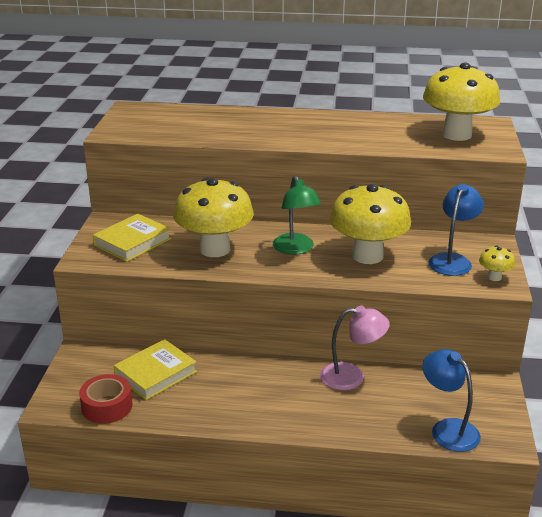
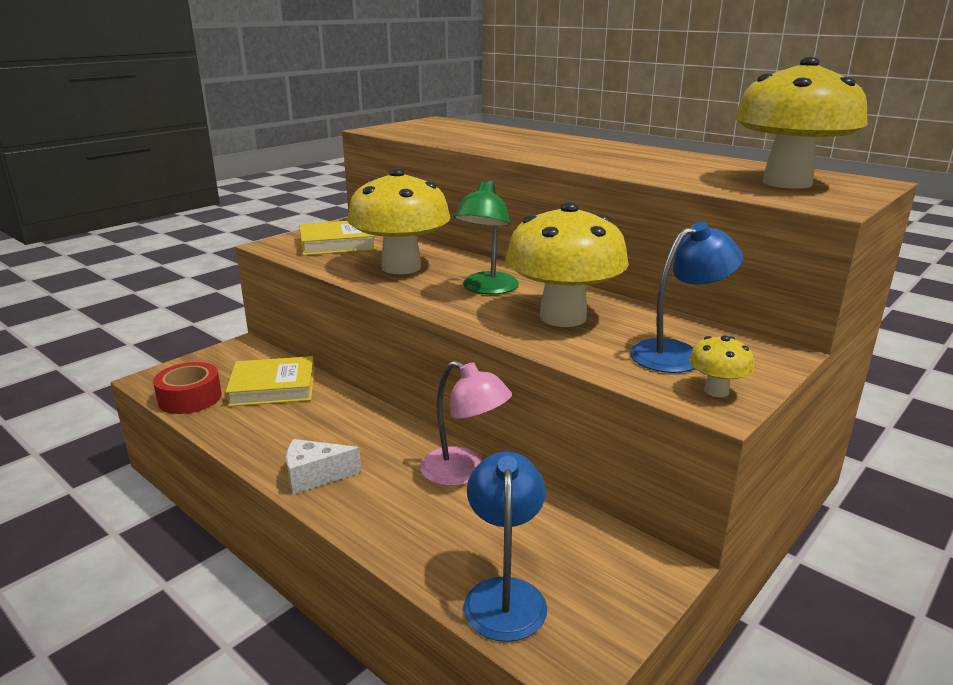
camera: 35 degrees right, 5 degrees down
(273, 418) = (315, 476): none -> white cheese

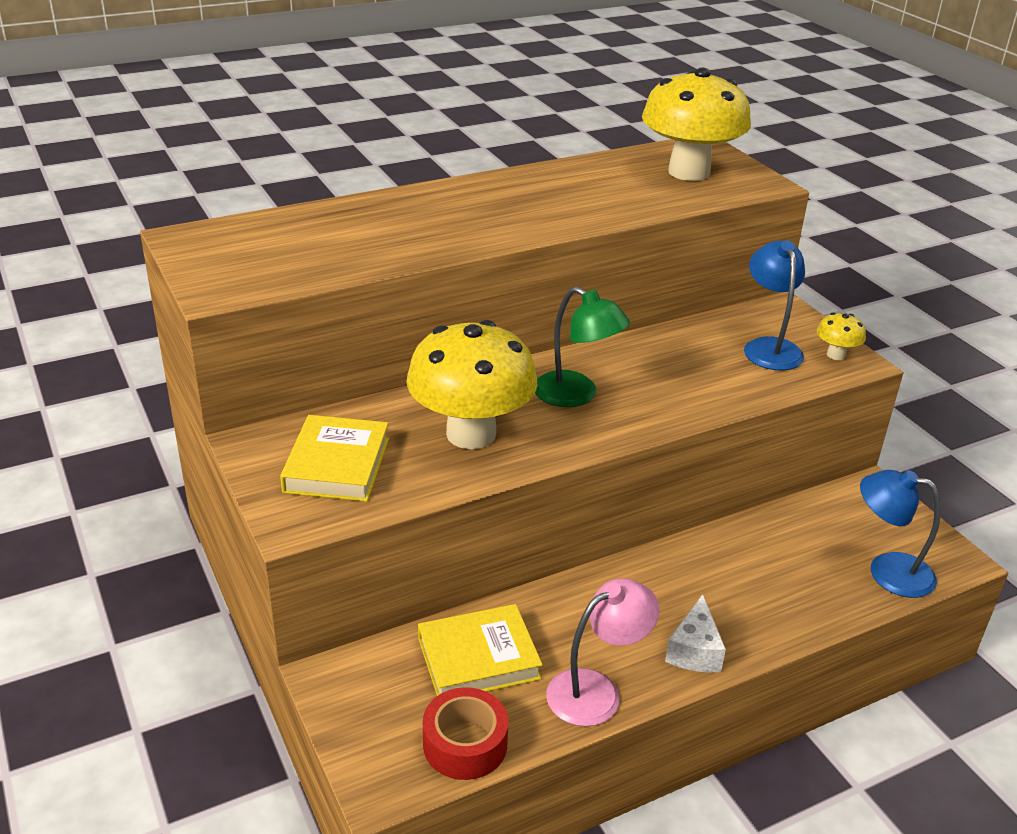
camera: 70 degrees left, 10 degrees up
(273, 387) = (478, 658): yellow book -> yellow book turned 60 degrees clockwise
(464, 472) = (722, 549): pink lamp -> pink lamp (596, 691)
(563, 317) = (672, 374): yellow mushroom -> none

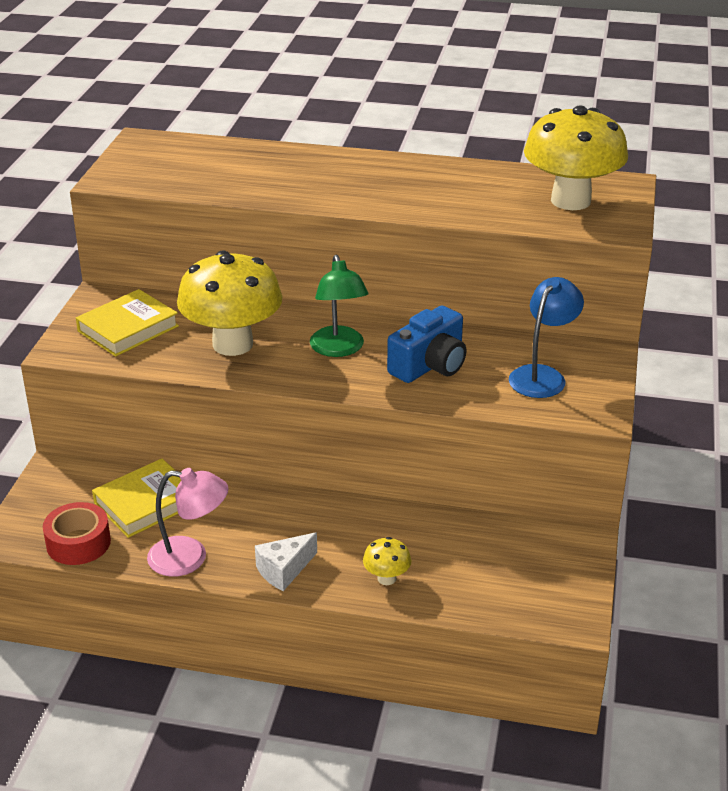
camera: 40 degrees right, 0 degrees up
(478, 658) = (146, 503): yellow book -> yellow book turned 60 degrees counterclockwise
(673, 376) = (430, 365): none -> blue camera
(836, 355) = (591, 403): yellow mushroom -> yellow mushroom (386, 578)
(887, 571) = (503, 598): blue lamp -> none

